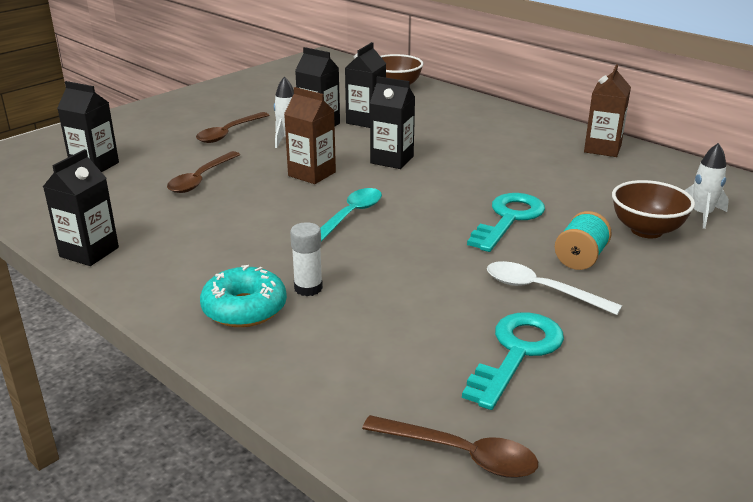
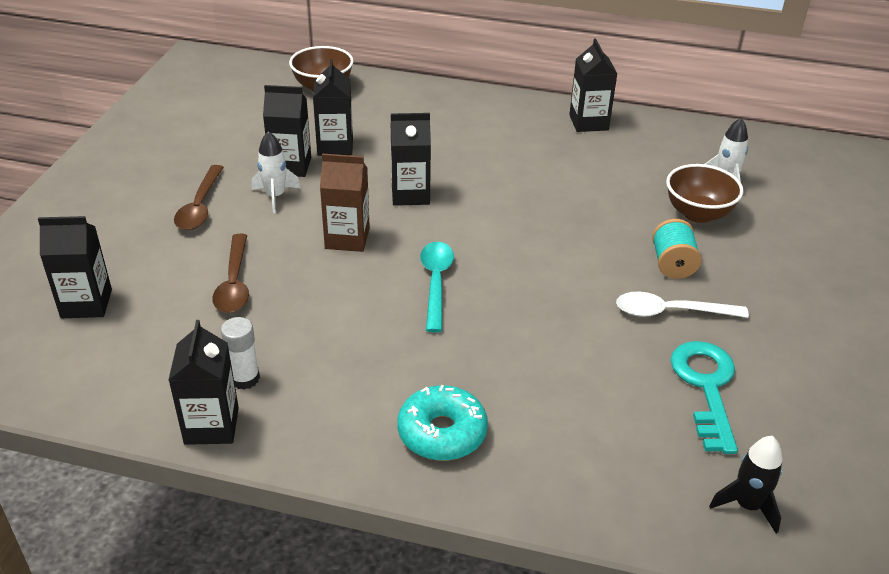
camera: 30 degrees left, 10 degrees up
(308, 288) = (477, 385): white glue stick -> white glue stick (245, 378)
(461, 454) = (747, 505): brown spoon -> black rocket
(509, 219) = (579, 237): turquoise key -> none
(602, 148) = (588, 122): brown carton -> black carton

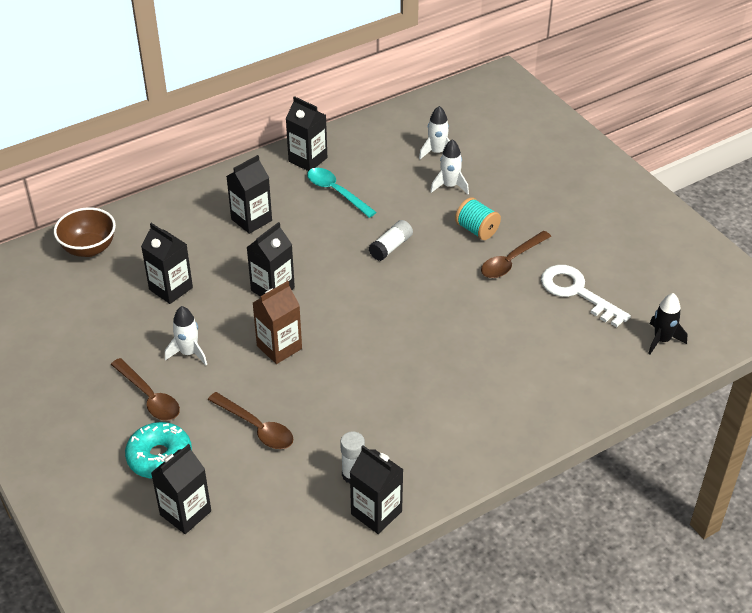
camera: 45 degrees left, 5 degrees up
(290, 166) = (164, 324): black carton -> black carton (251, 220)
(436, 283) = (371, 336): turquoise spoon -> turquoise spoon (336, 192)
(442, 433) = (493, 417): turquoise donut -> turquoise donut (159, 457)
(563, 227) = (391, 247): none -> white glue stick
(670, 312) = (511, 261): white spoon -> brown spoon
(698, 214) = (449, 186): brown bowl -> white rocket
(706, 387) = (577, 292): turquoise key -> white key

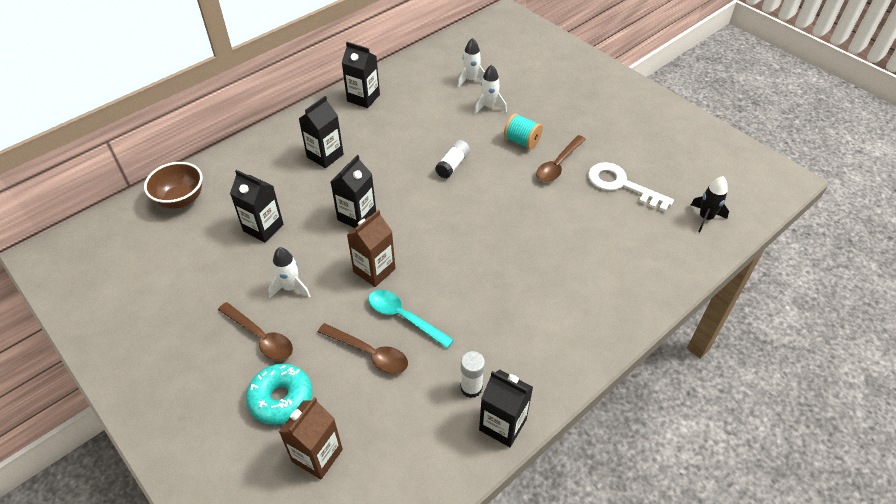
camera: 10 degrees left, 5 degrees up
(185, 513) = (317, 455): black carton -> brown carton
(336, 192) = (394, 123): turquoise spoon -> turquoise spoon (404, 317)

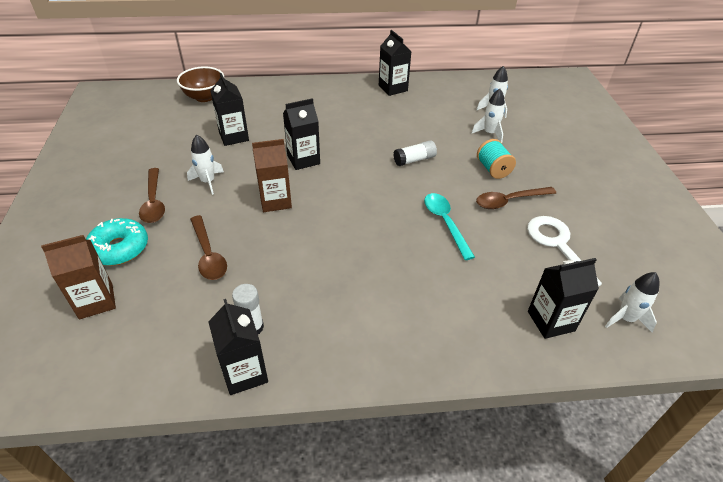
camera: 35 degrees right, 5 degrees down
(325, 156) = (324, 112): black carton -> black carton (551, 321)
(404, 317) = (260, 244): turquoise spoon -> turquoise spoon (445, 223)
(705, 218) = (625, 318): black rocket -> white rocket

